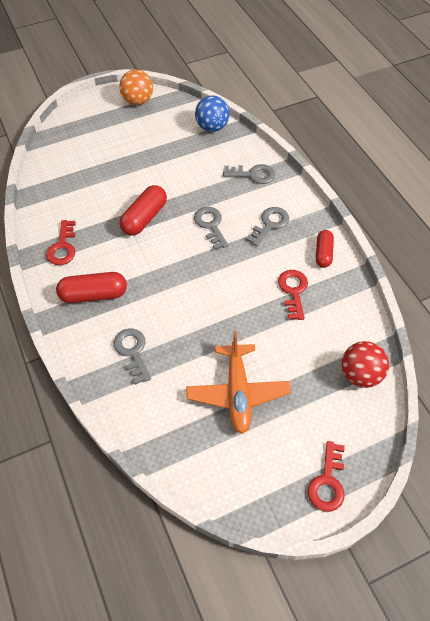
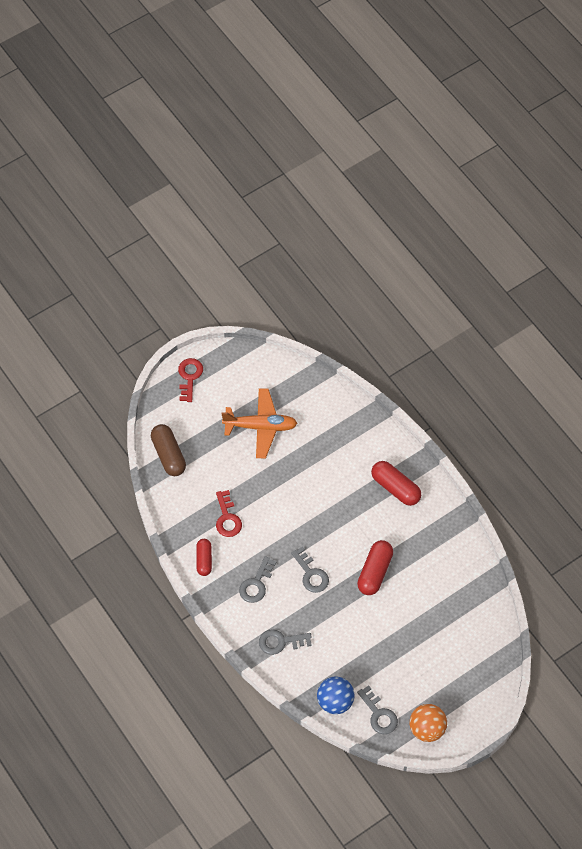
camera: 170 degrees right, 5 degrees up
(62, 247) = (439, 529): red key -> none
(94, 294) = (395, 488): red capsule -> red capsule turned 60 degrees clockwise
(132, 351) = (348, 445): grey key -> grey key (379, 714)
(237, 392) = (260, 426): orange plane -> orange plane turned 105 degrees clockwise
(360, 374) = (168, 455): red ball -> brown capsule

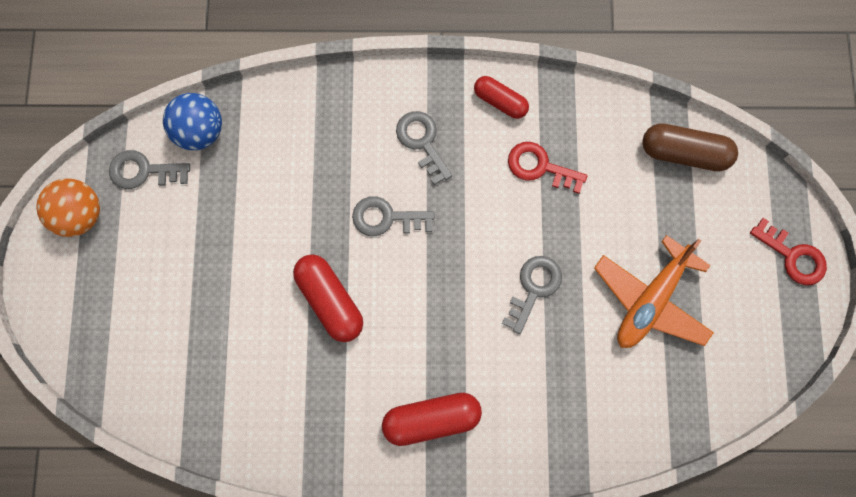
camera: 125 degrees right, 15 degrees up
(281, 642) = (324, 120): grey key -> grey key (534, 288)

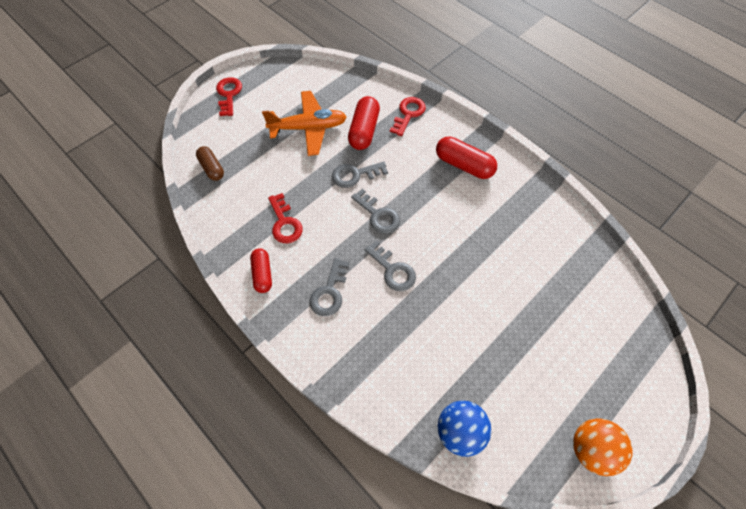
camera: 135 degrees left, 15 degrees down
(143, 171) = (522, 440): grey key -> grey key (378, 215)
(330, 301) = (466, 256): red capsule -> red capsule (364, 131)
(564, 435) = (408, 114): none -> red key
(684, 153) = (212, 168): brown capsule -> brown capsule, size x0.66

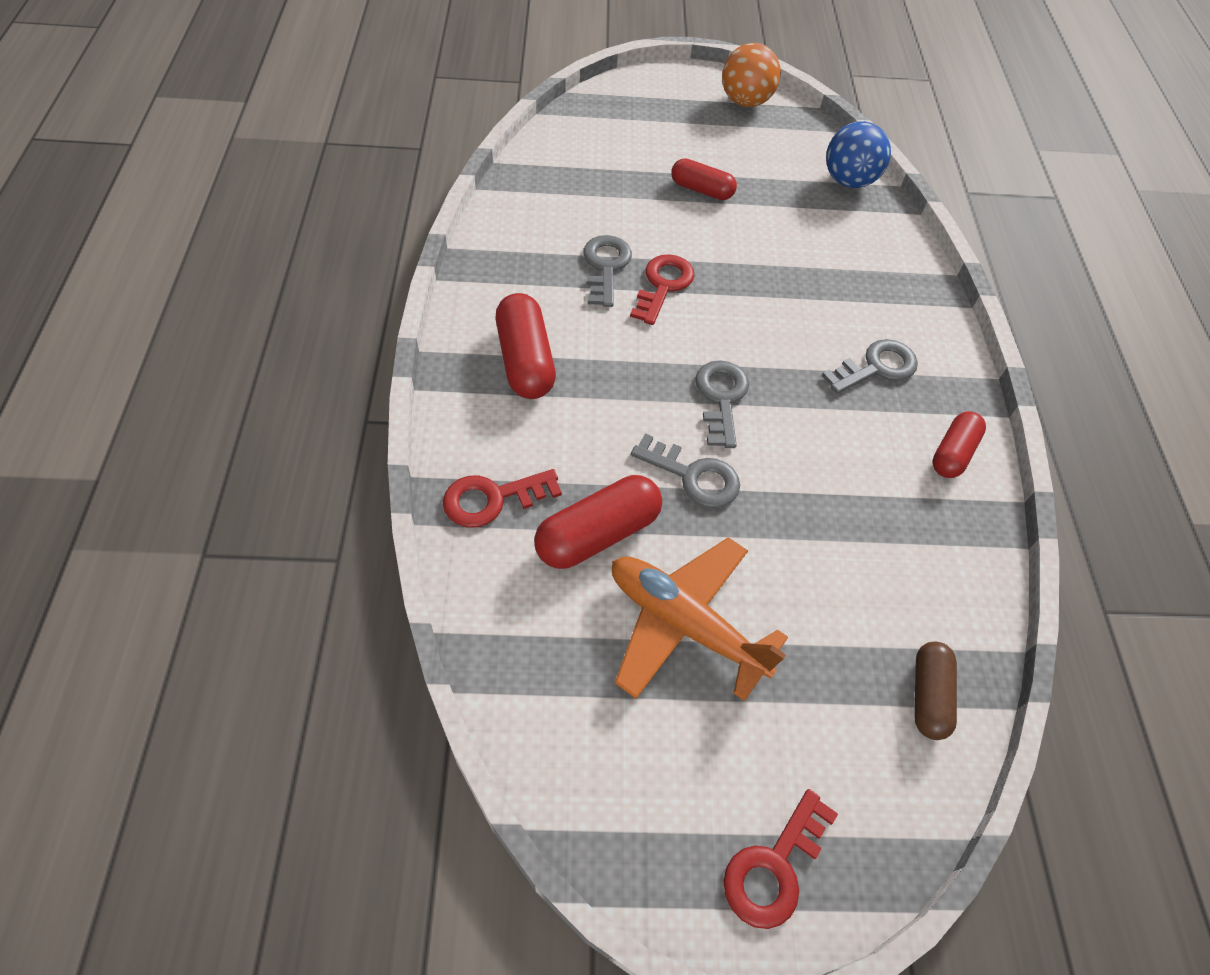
camera: 140 degrees left, 5 degrees down
(284, 223) = (867, 494): red key -> red key (663, 285)
(393, 270) = (772, 329): grey key -> grey key (605, 266)
(518, 332) = (701, 190): none -> red capsule

